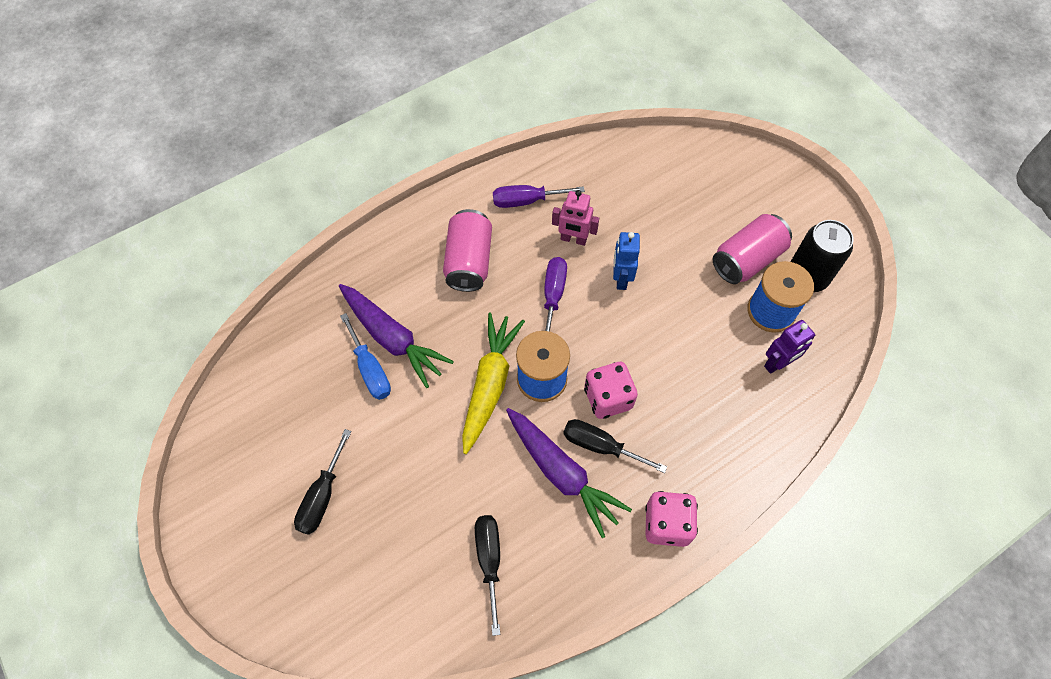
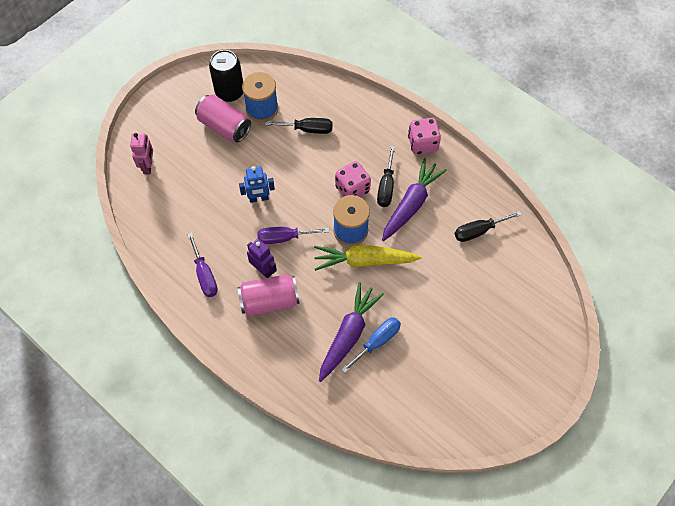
camera: 105 degrees left, 0 degrees up
(322, 496) = (476, 341): black screwdriver -> black screwdriver (308, 129)
(573, 239) = (233, 235): pink robot -> pink robot (148, 166)
(777, 364) = (299, 101): purple robot -> purple robot (263, 270)

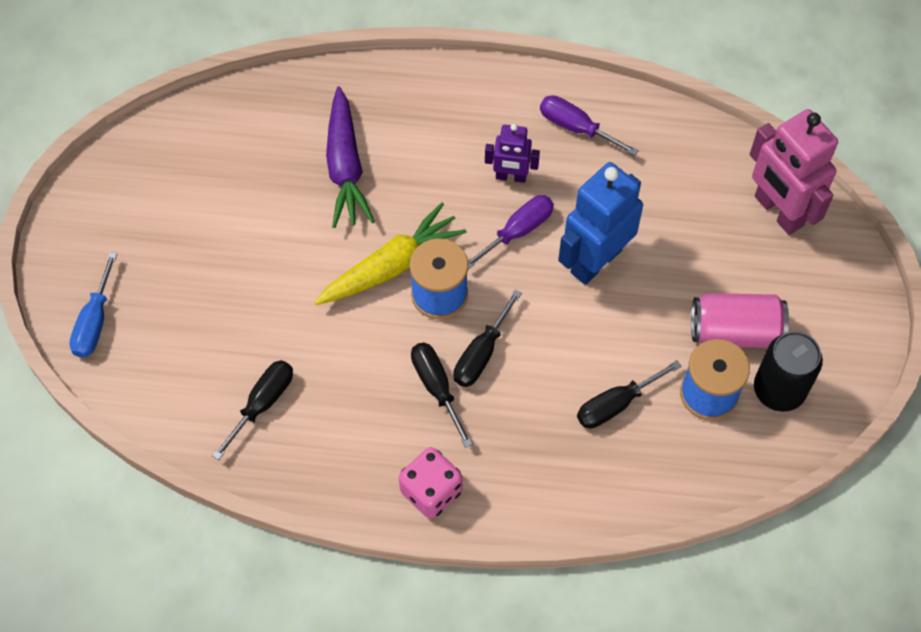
camera: 145 degrees right, 0 degrees up
(148, 166) = (778, 211): pink robot -> pink robot, size x1.82
(259, 198) = (595, 261): blue robot -> blue robot, size x1.82
(269, 301) = (471, 146): pink can -> none
(352, 189) = (481, 354): pink dice -> black screwdriver
(377, 342) = (304, 180): blue screwdriver -> blue screwdriver (94, 322)
(411, 204) = (383, 383): purple carrot -> none

